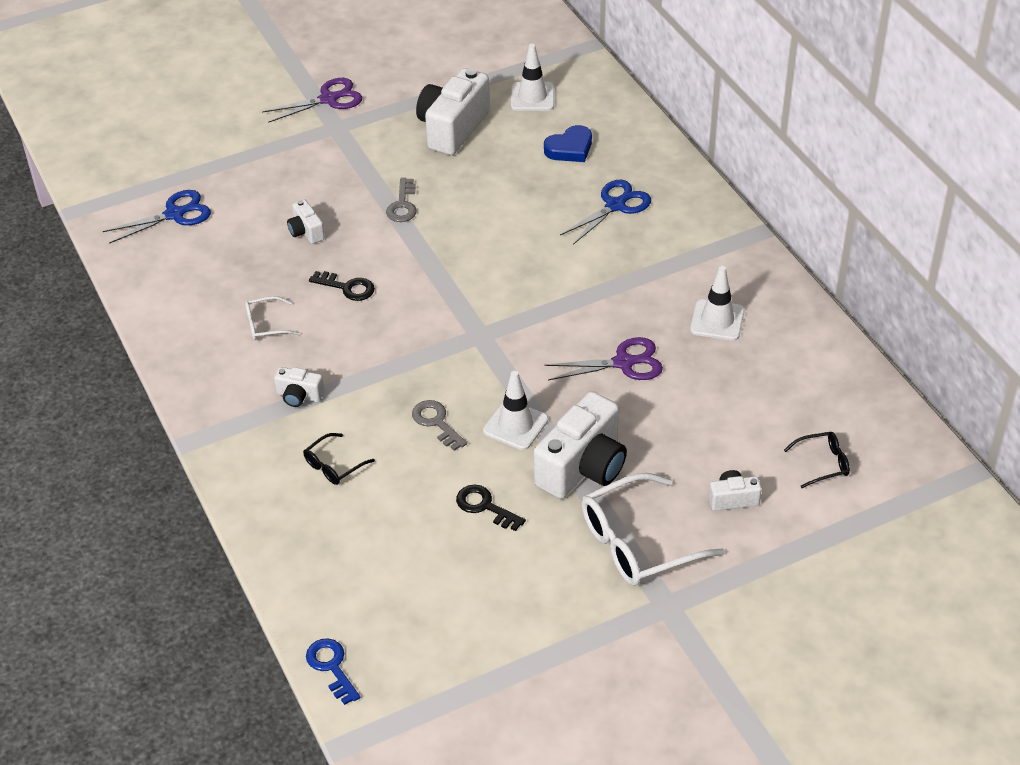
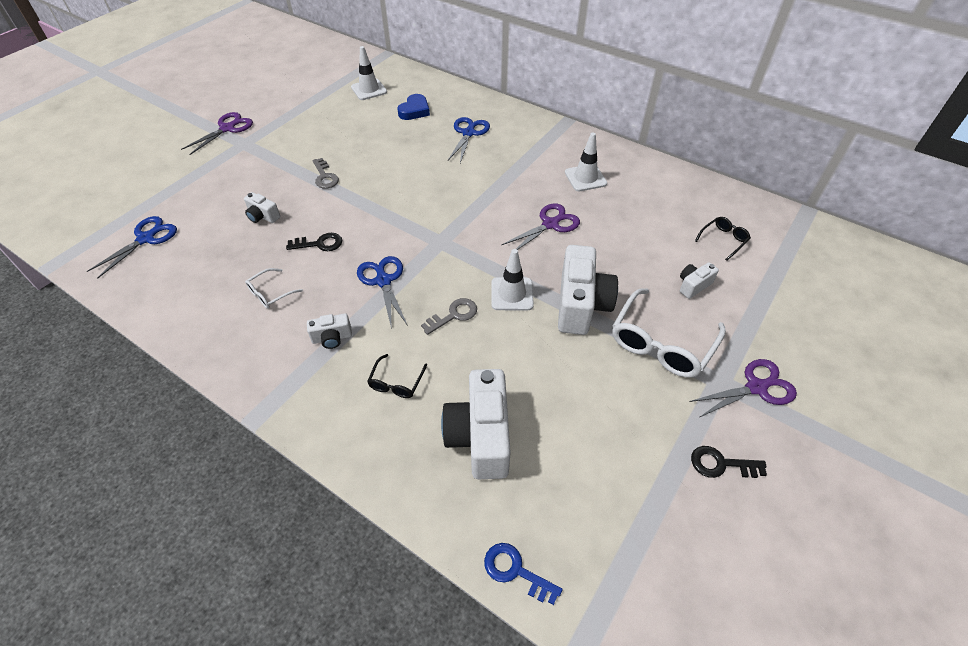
camera: 30 degrees left, 5 degrees up
(388, 356) = (383, 281): none -> blue scissors
(436, 423) = (453, 315): grey key -> grey key turned 120 degrees clockwise
(452, 128) = (328, 121): white camera -> white camera (480, 436)
(485, 506) = (536, 364): black key -> black key (721, 464)
(702, 628) = (756, 387): none -> purple scissors

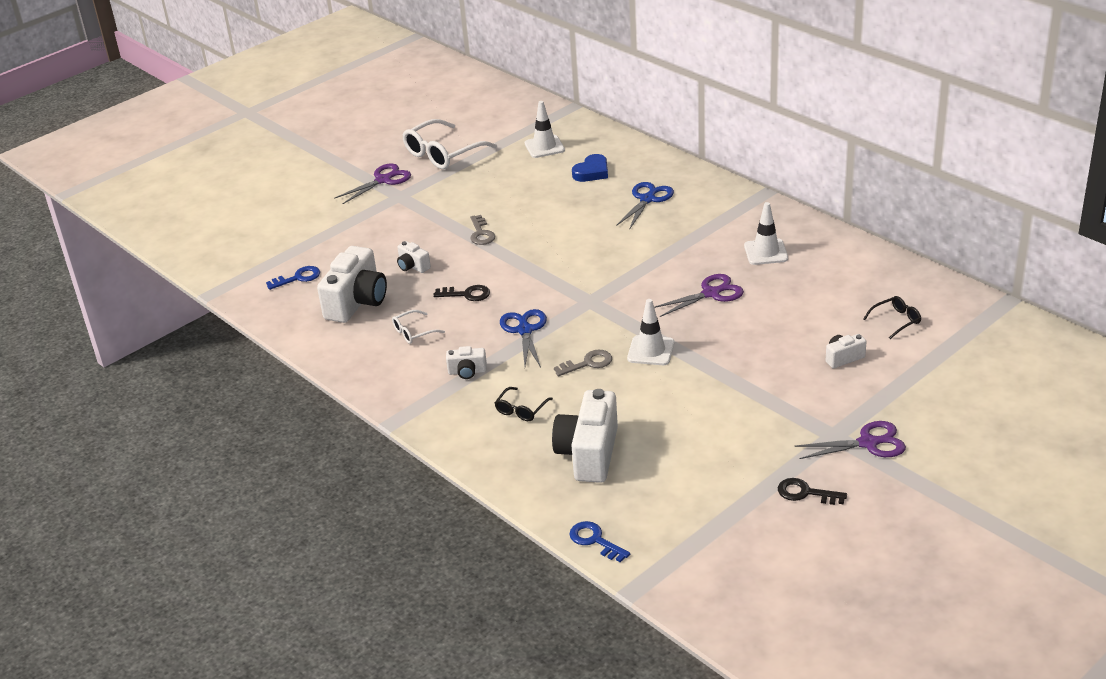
camera: 15 degrees right, 15 degrees down
(146, 238) = (298, 278): blue scissors -> blue key
(581, 305) = (718, 365): white camera -> white camera (357, 302)
(662, 343) = (788, 401): white glasses -> white glasses (443, 153)

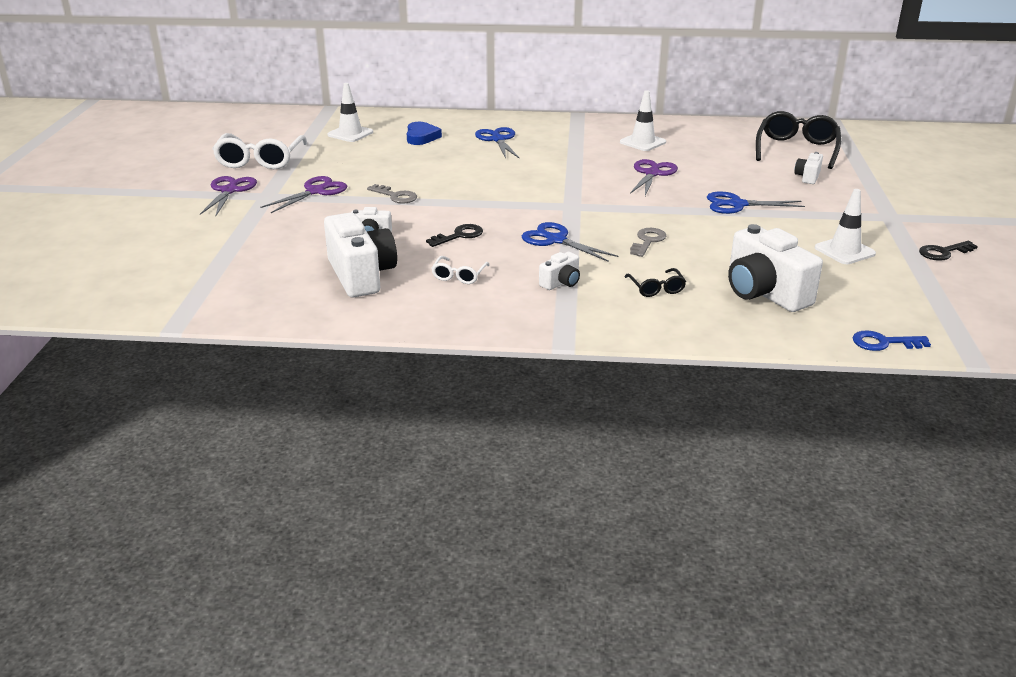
camera: 45 degrees left, 5 degrees down
(298, 278) = (262, 280): blue key -> none
(651, 351) = (678, 217): white traffic cone -> white traffic cone (844, 251)
(722, 359) = (737, 204): none -> blue scissors
(868, 443) = (917, 212): purple scissors -> purple scissors (316, 191)
(896, 321) = (796, 149): black glasses -> black glasses, size x2.02

